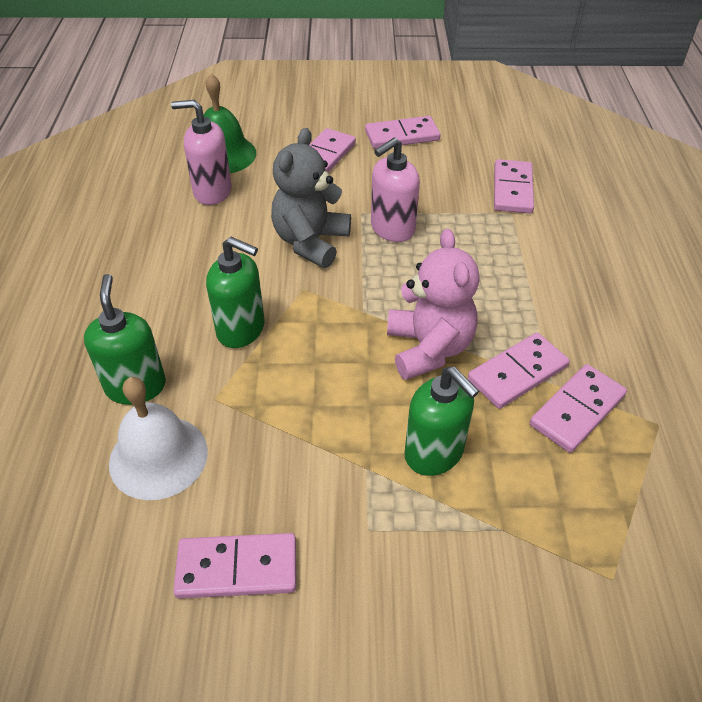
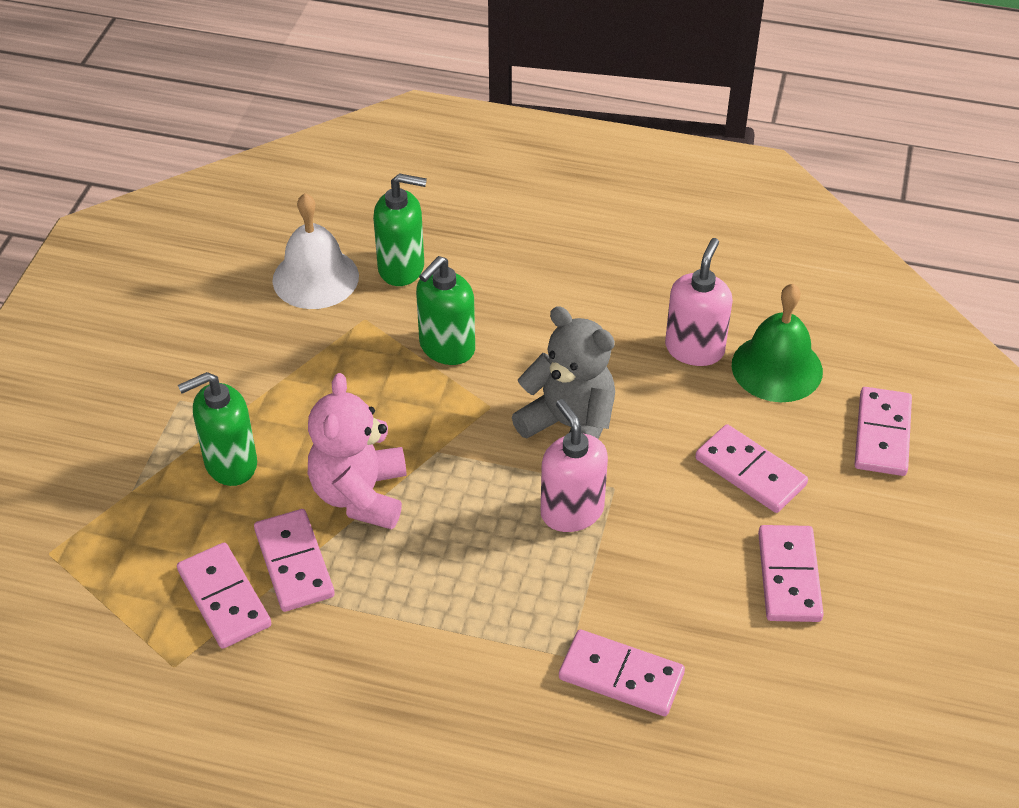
camera: 105 degrees right, 0 degrees up
(237, 568) = (188, 315): pink domino -> pink domino (882, 434)
(428, 348) = (360, 495): pink teddy bear -> pink teddy bear turned 90 degrees clockwise

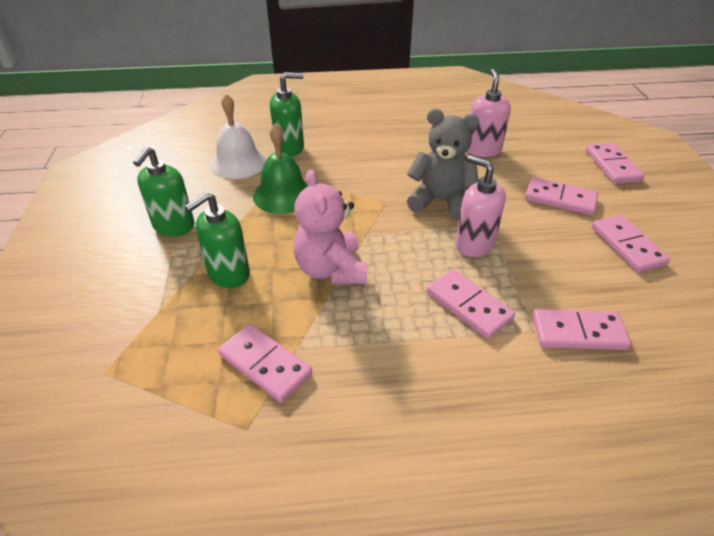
camera: 20 degrees left, 5 degrees down
(294, 563) = (307, 325): pink domino -> pink domino (469, 305)
(446, 348) = (340, 179): green soap dispenser -> green soap dispenser (174, 226)
(777, 368) = (532, 149): green bell -> green bell (283, 195)

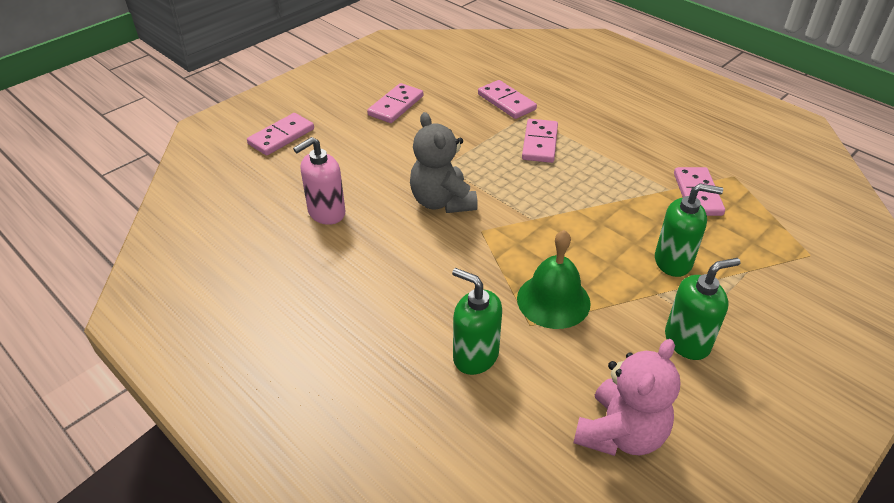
camera: 130 degrees left, 0 degrees up
(238, 162) = (552, 379): white bell -> none
(331, 270) = (594, 214): pink teddy bear -> pink teddy bear (620, 433)
(474, 244) = (476, 164): pink soap dispenser -> none
(560, 199) = (366, 146): pink domino -> none

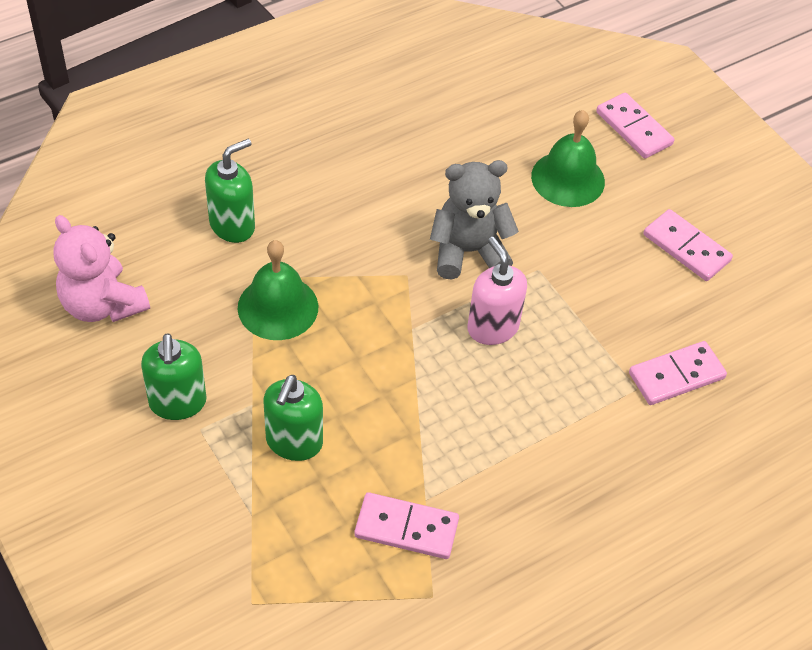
camera: 100 degrees right, 10 degrees up
(326, 213) = (477, 149): pink soap dispenser -> pink soap dispenser (492, 327)
(346, 162) = (568, 179): none -> green bell
(539, 143) = (564, 384): pink domino -> none

